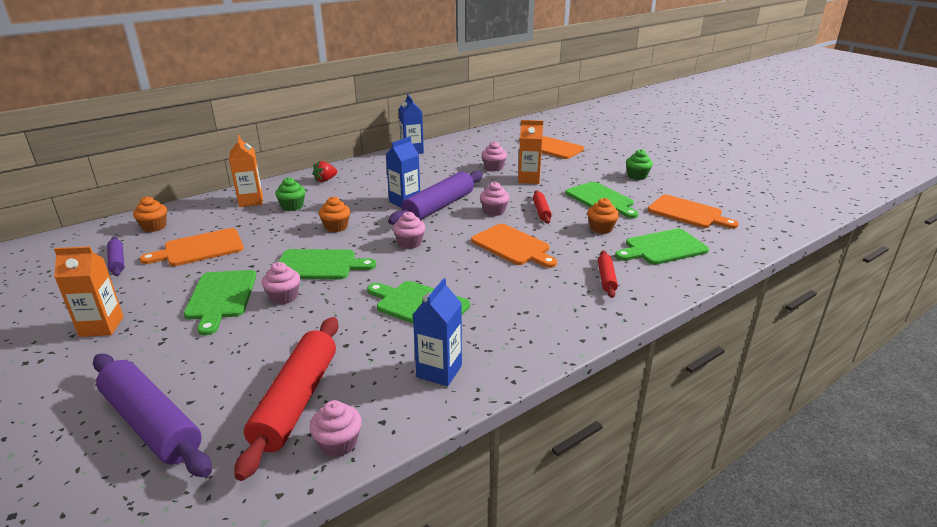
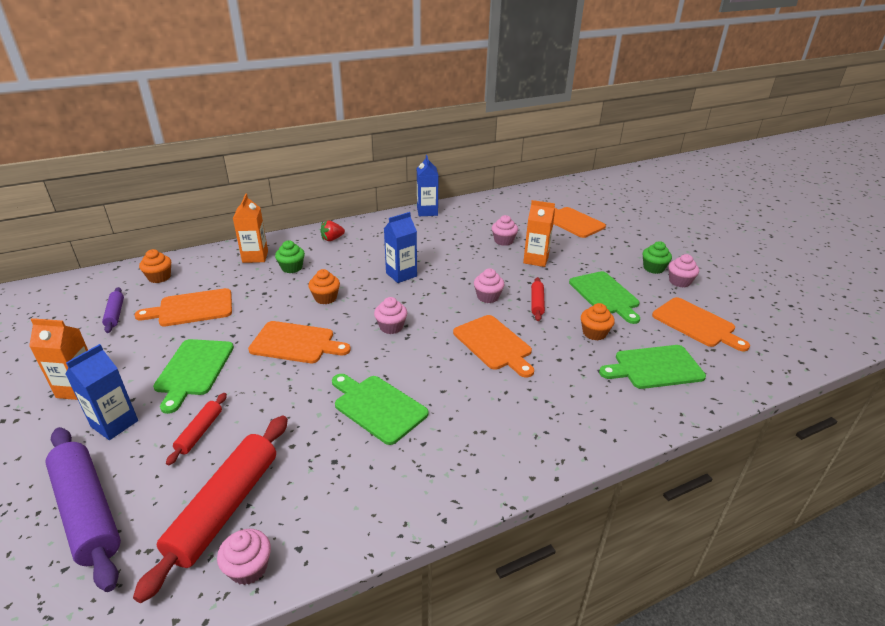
camera: 10 degrees right, 5 degrees up
(284, 297) = (251, 377): pink cupcake -> pink cupcake (679, 282)
(319, 265) = (296, 343): green cutting board -> orange cutting board
(439, 207) = (433, 285): purple rolling pin -> none
(439, 371) = (373, 494): blue carton -> blue carton (114, 424)
(606, 279) = (581, 400): red rolling pin -> red rolling pin (200, 432)

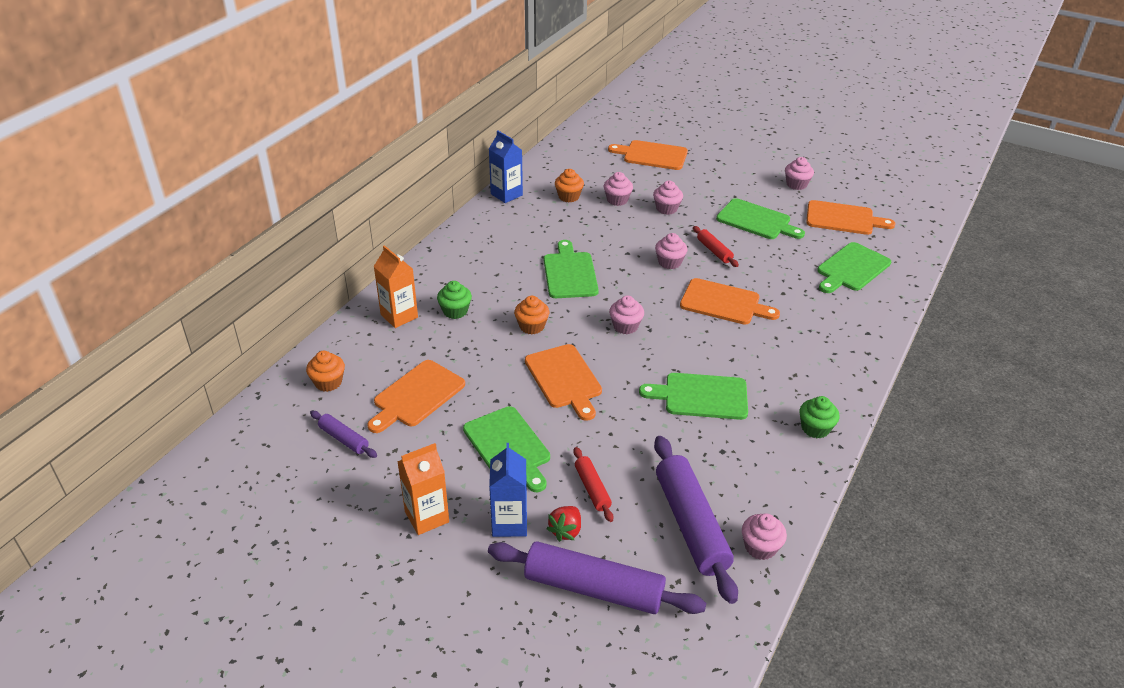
camera: 35 degrees left, 5 degrees up
(225, 507) = (690, 524): red rolling pin -> purple rolling pin
(296, 343) = (564, 379): orange cutting board -> orange cutting board turned 90 degrees clockwise
(332, 239) = (452, 263): red strawberry -> red strawberry (566, 531)
(401, 274) = (569, 273): blue carton -> green cutting board
(536, 260) = (666, 209): orange carton -> pink cupcake
(594, 333) = (784, 259): orange cupcake -> orange cupcake (569, 196)
(653, 268) = (765, 179): green cupcake -> green cupcake (815, 428)

